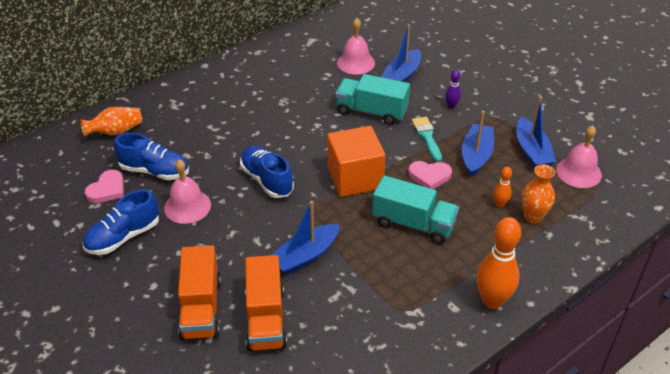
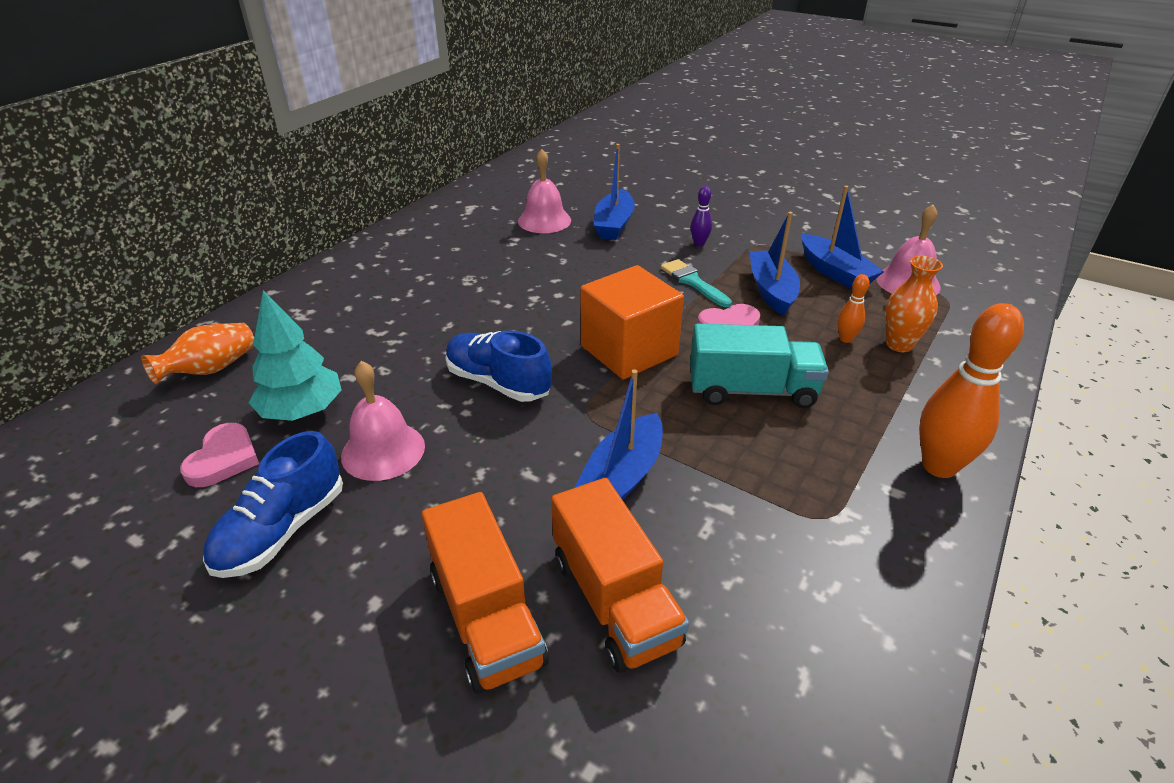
camera: 20 degrees left, 5 degrees down
(155, 171) = (302, 411): blue shoe -> turquoise tree
(371, 111) = (600, 268): turquoise truck -> none

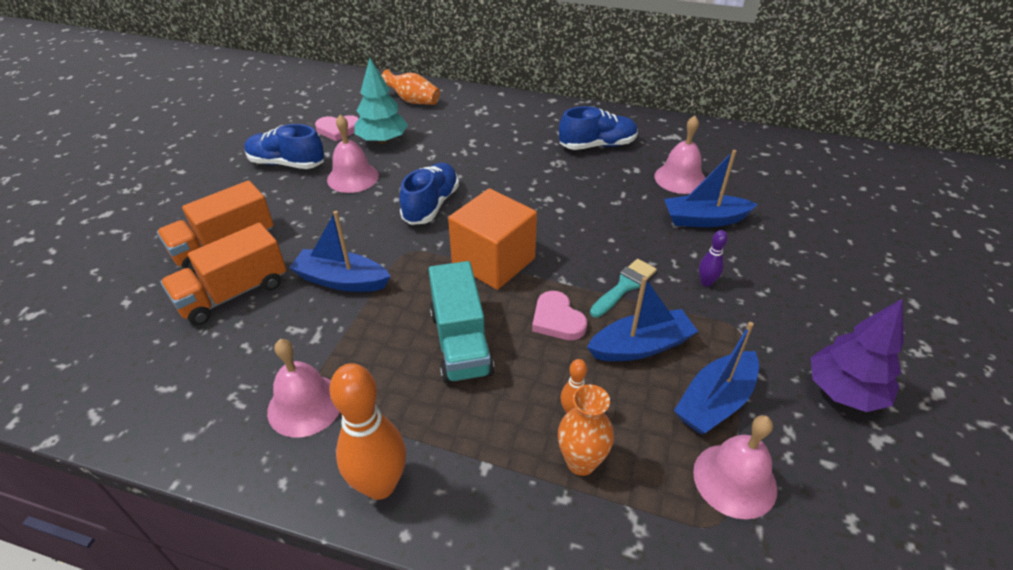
camera: 75 degrees right, 5 degrees up
(454, 250) = (597, 145): none -> blue shoe
(826, 223) = (844, 391): none -> purple tree
(837, 520) = (305, 405): none -> pink bell

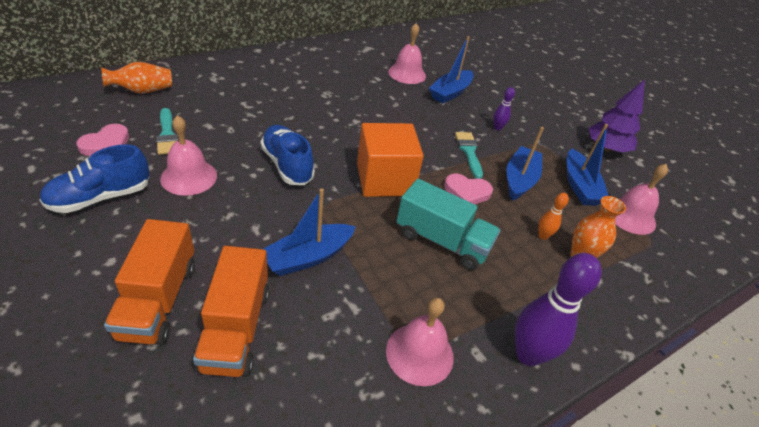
camera: 55 degrees left, 0 degrees up
(380, 485) = (528, 354): orange bowling pin -> purple bowling pin
(383, 140) = (167, 135): turquoise tree -> turquoise brush
(597, 145) = (334, 71): blue shoe -> none

